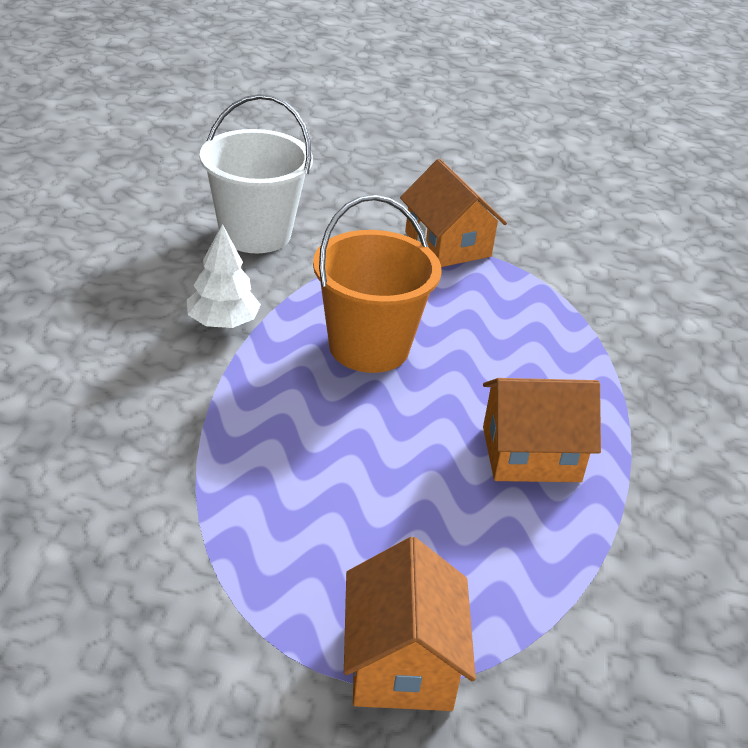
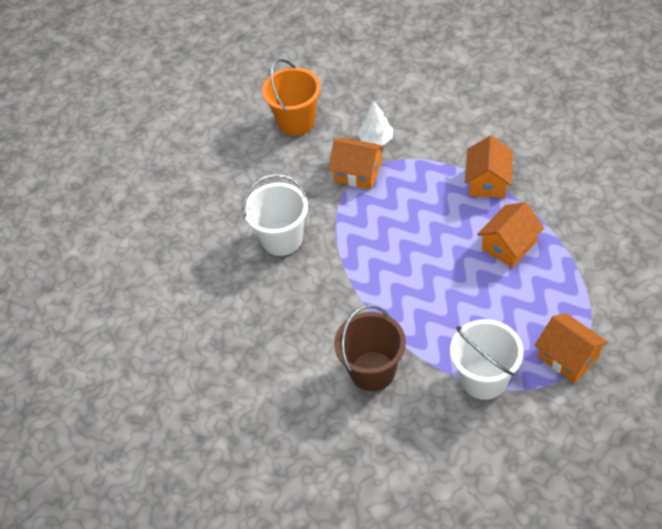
camera: 35 degrees left, 15 degrees up
(115, 426) = (372, 371): none -> brown bucket
(223, 323) = (338, 293): white tree -> white tree (376, 140)
(232, 568) = (484, 379): none -> white bucket
(369, 347) = (401, 252): orange bucket -> orange bucket (296, 121)
(611, 369) = (488, 181): none -> orange house

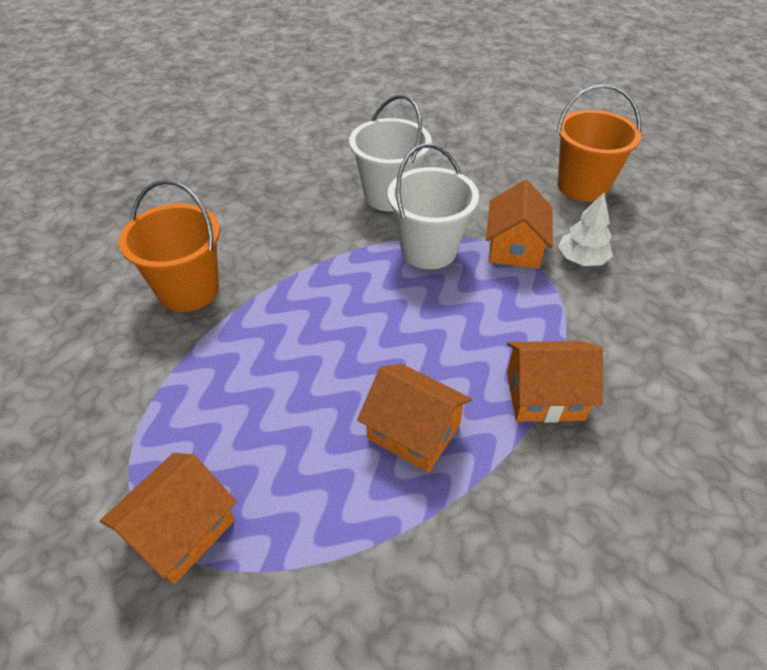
camera: 75 degrees right, 5 degrees down
(372, 371) = (189, 290): brown bucket -> orange bucket
(484, 379) = (156, 410): white bucket -> white bucket (428, 250)

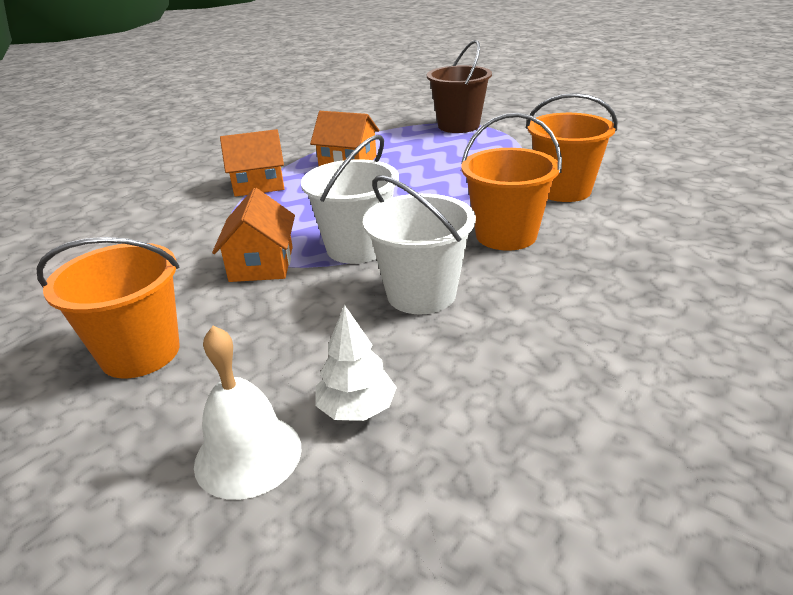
camera: 170 degrees right, 15 degrees down
(181, 531) = (458, 126): orange house -> brown bucket
(293, 238) = (506, 235): none -> orange bucket
(500, 129) = (248, 455): none -> white bell
(581, 259) = (190, 265): white tree -> white tree (357, 408)

